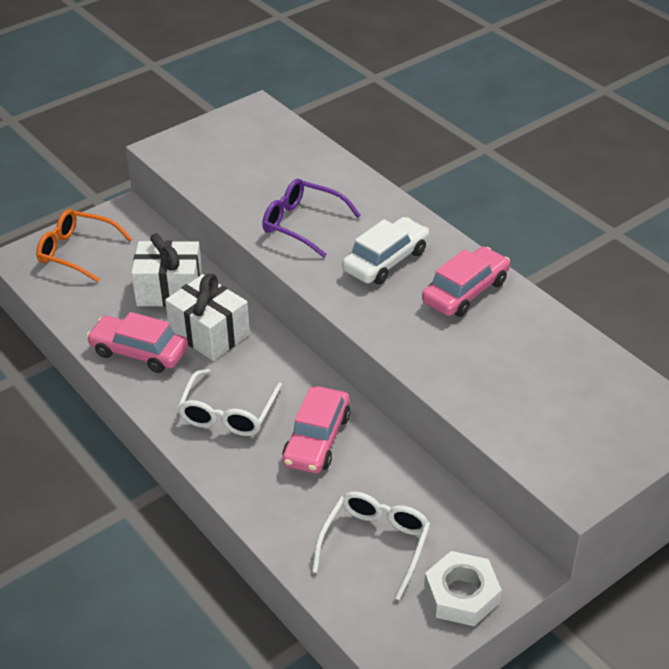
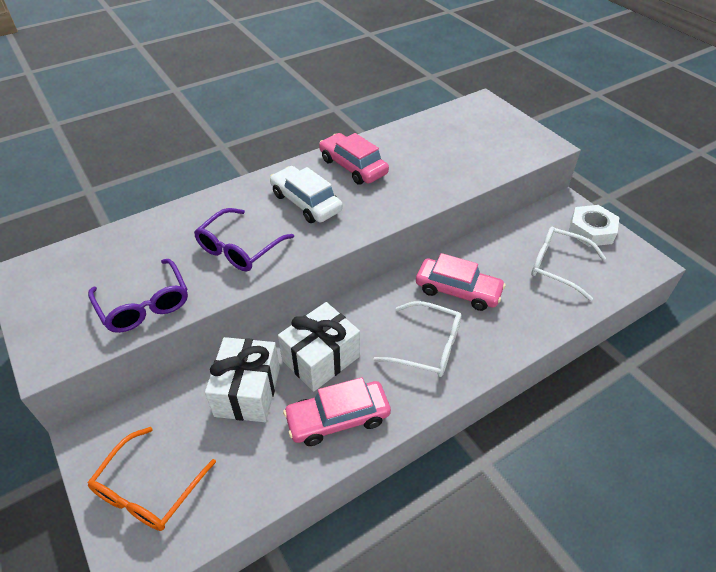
camera: 85 degrees left, 5 degrees up
(139, 352) = (338, 418): pink car -> pink car turned 45 degrees clockwise
(222, 182) = (144, 305): none -> purple glasses

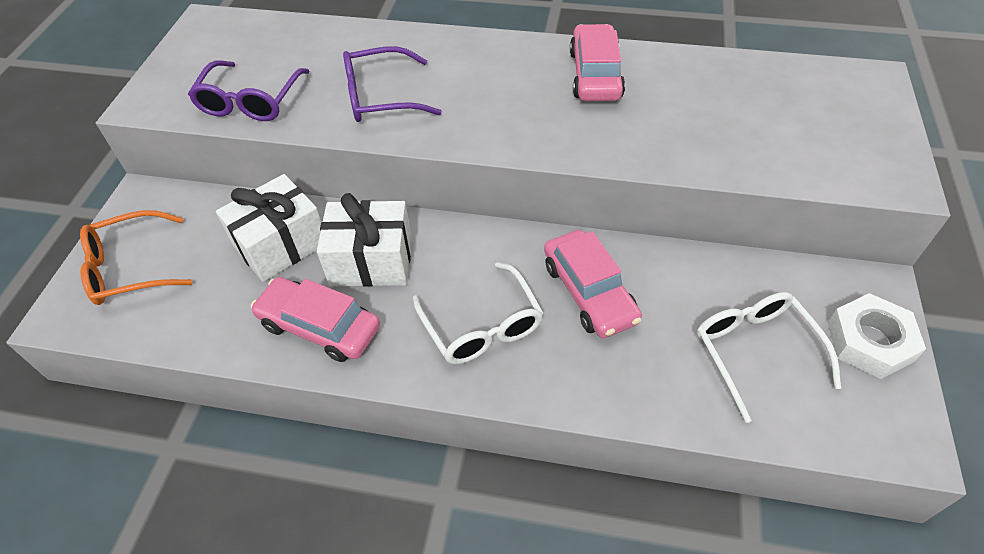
camera: 45 degrees right, 5 degrees up
(306, 202) = (497, 87): white car -> none

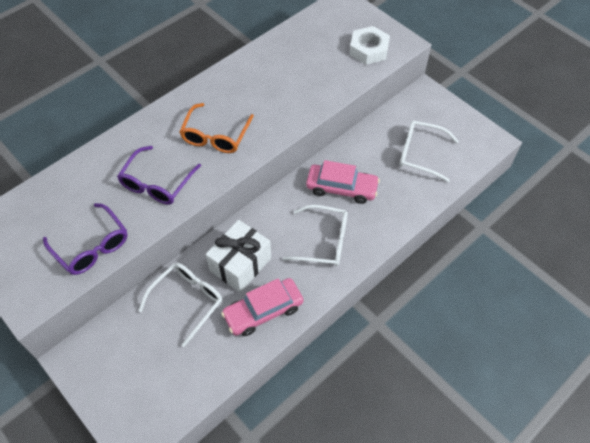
camera: 55 degrees left, 5 degrees up
(129, 268) = (131, 389): orange glasses -> orange glasses (215, 136)
(281, 244) = (188, 301): white gift -> white glasses
(595, 75) = (237, 87): pink car -> none
(869, 341) = (445, 116): white nut -> white nut (368, 49)

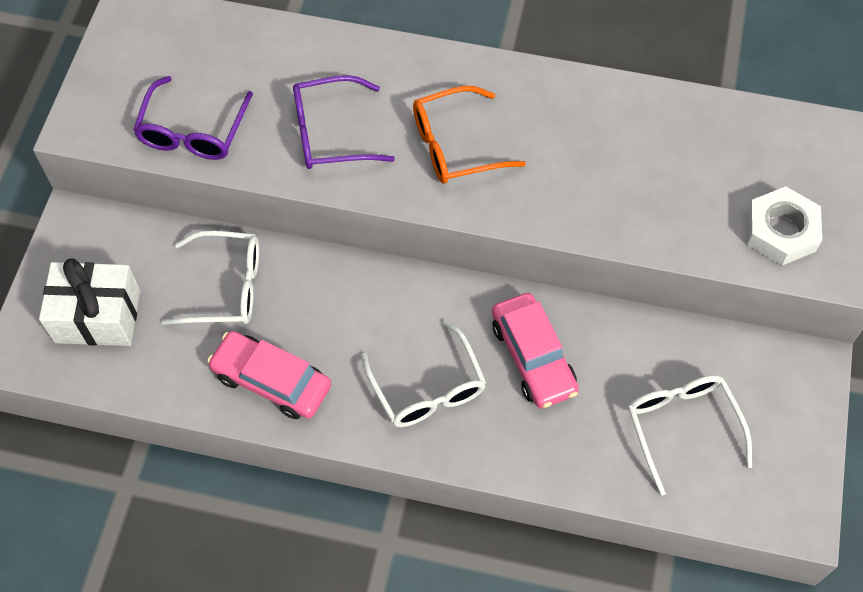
camera: 55 degrees right, 5 degrees up
(240, 264) = (319, 311): white gift -> white gift (98, 316)

